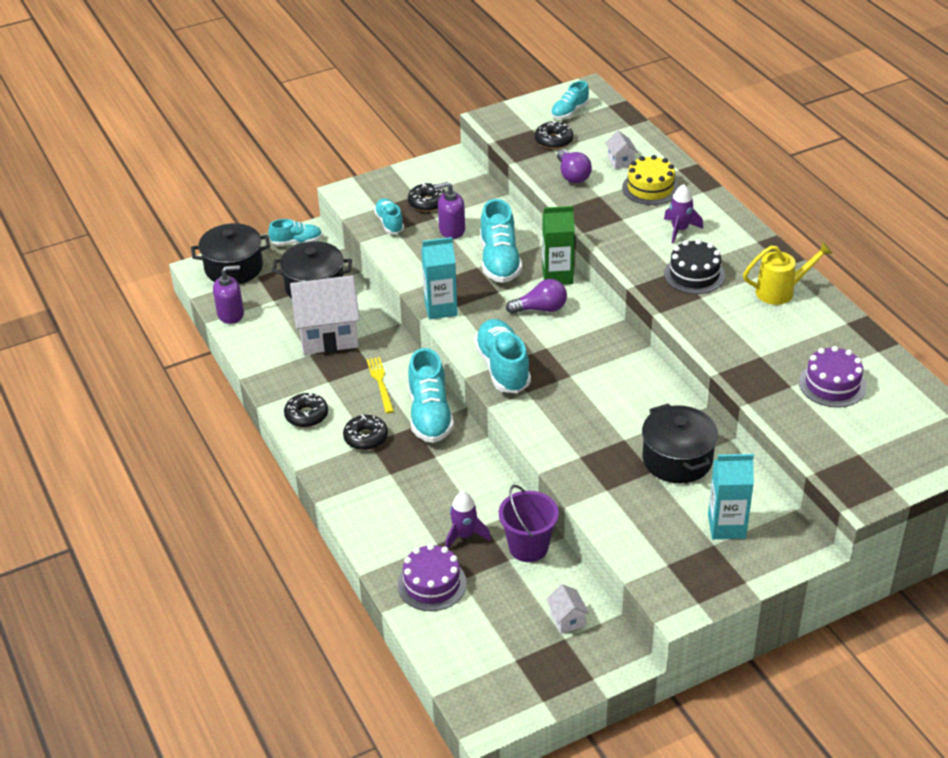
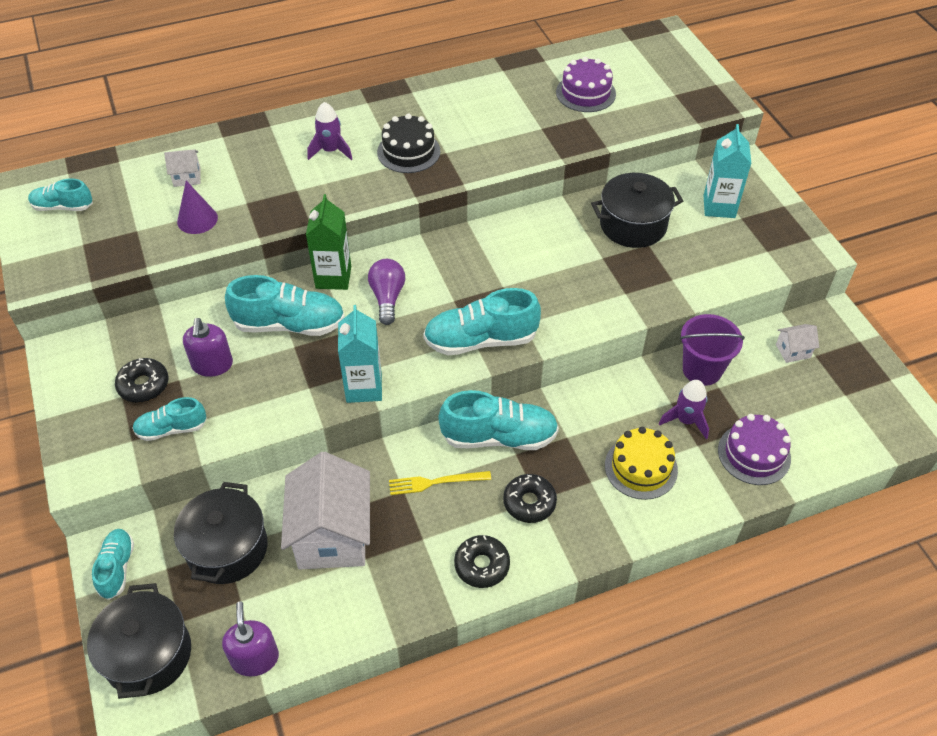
camera: 85 degrees left, 10 degrees up
(553, 140) = (118, 227): black donut -> none
(569, 112) = (63, 207): turquoise shoe -> turquoise shoe turned 135 degrees clockwise
(572, 175) = (197, 219): purple light bulb -> purple cone
(650, 188) = (248, 162): yellow cake -> yellow cake (641, 468)
(780, 291) = (449, 100): yellow watering can -> none

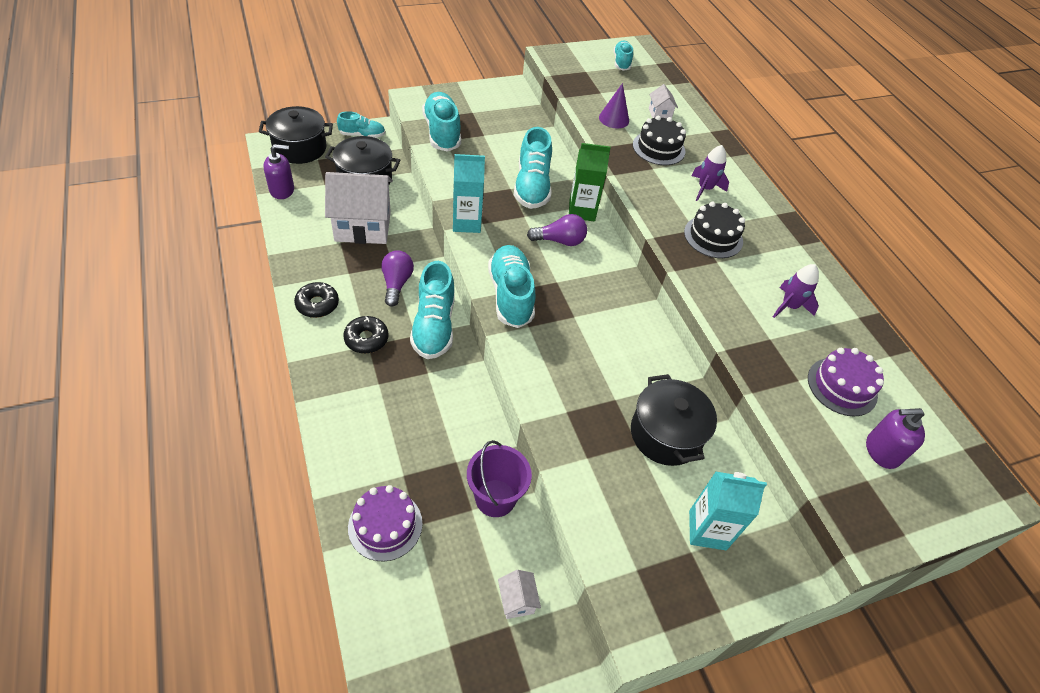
camera: 85 degrees right, 0 degrees up
(143, 385) = (480, 120): black donut -> none
(172, 429) = (442, 132): turquoise shoe -> turquoise shoe, size x1.71
(212, 365) = (495, 149): purple soap dispenser -> purple soap dispenser (881, 451)
(257, 182) = (658, 148): none -> black cake
(435, 482) = (396, 283): yellow fork -> purple light bulb
(641, 468) = (386, 423): yellow cake -> none
(686, 420) = (433, 470): purple rocket -> purple rocket (789, 306)

